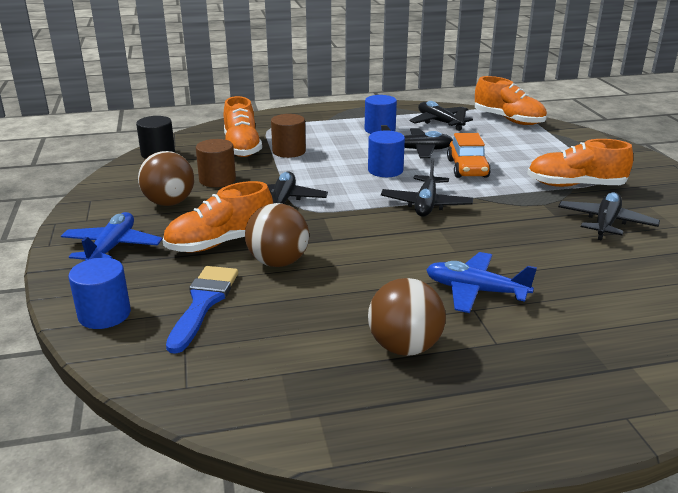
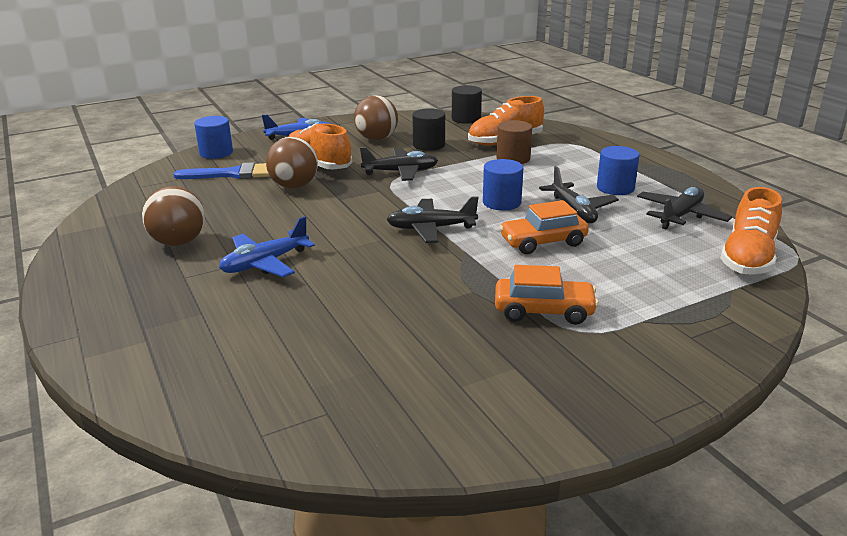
camera: 75 degrees right, 0 degrees up
(217, 180) = (429, 145): brown cylinder -> black cylinder
(475, 291) = (265, 263): blue plane -> blue plane turned 135 degrees counterclockwise
(575, 185) = (544, 311): orange shoe -> orange car
(605, 223) = (440, 331): black plane -> none

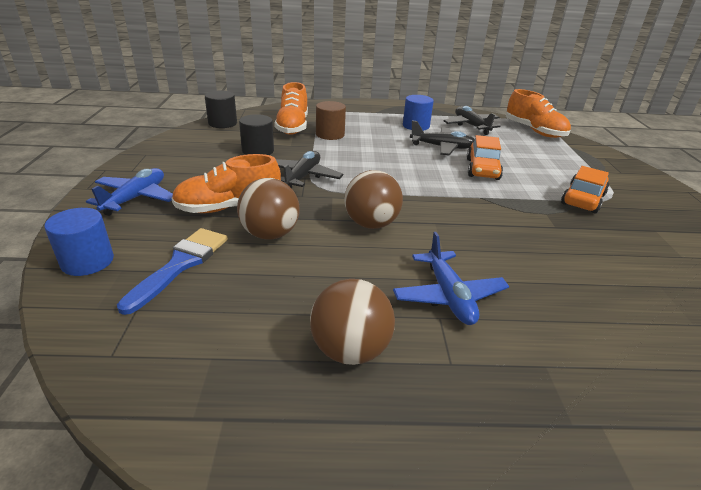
camera: 65 degrees left, 5 degrees up
(376, 139) = (207, 165): brown ball -> brown ball (371, 224)
(431, 228) = (431, 198): black plane -> none
(501, 202) = (406, 161): blue cylinder -> none

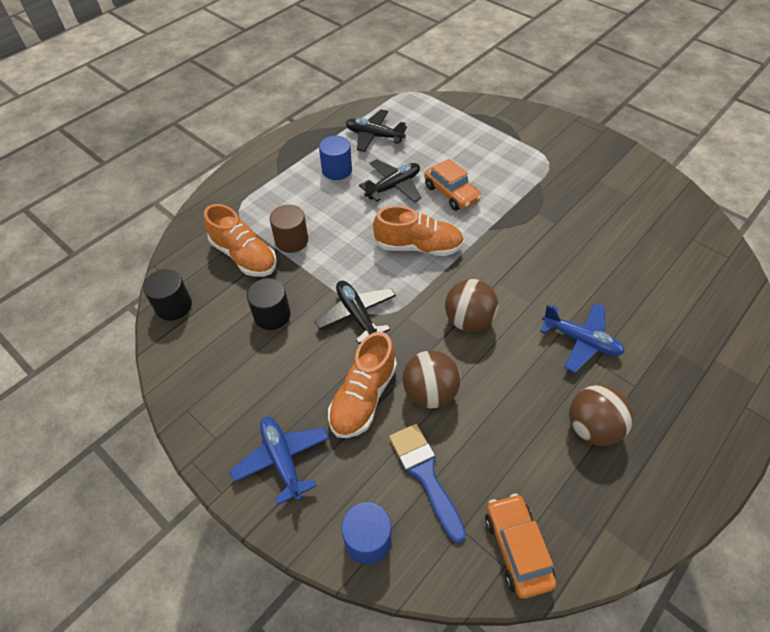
camera: 45 degrees left, 20 degrees up
(534, 131) = (423, 108): orange shoe -> orange shoe (418, 246)
(583, 199) = (538, 178): orange car -> orange car (517, 548)

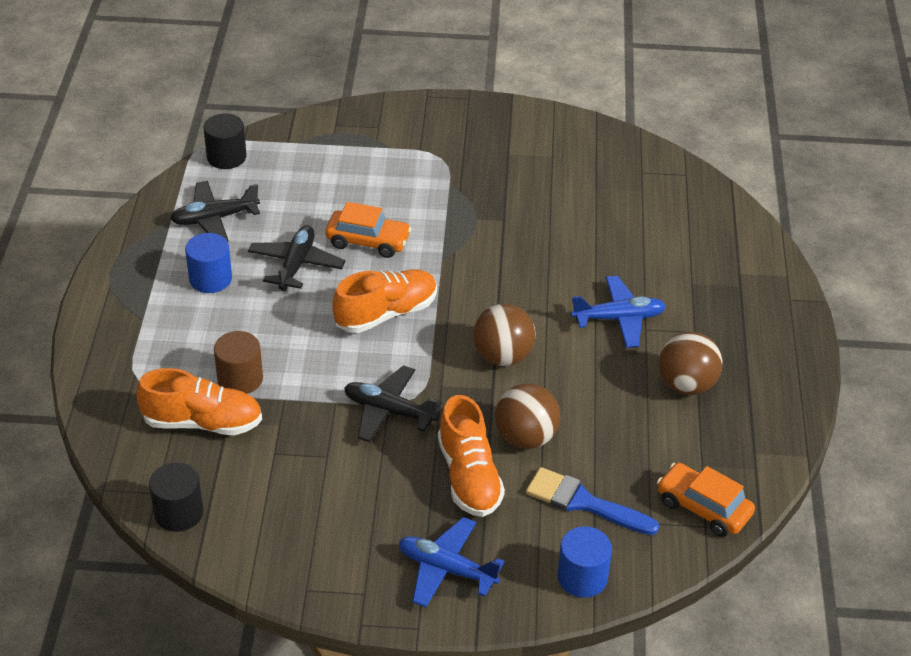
camera: 40 degrees left, 10 degrees down
(272, 315) = (300, 460): black cylinder -> black cylinder (226, 157)

